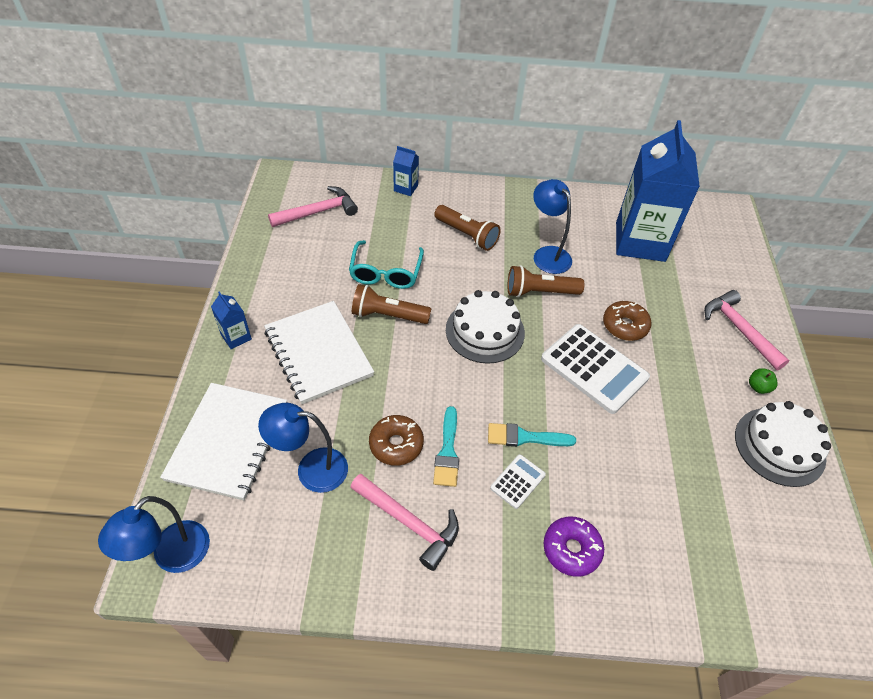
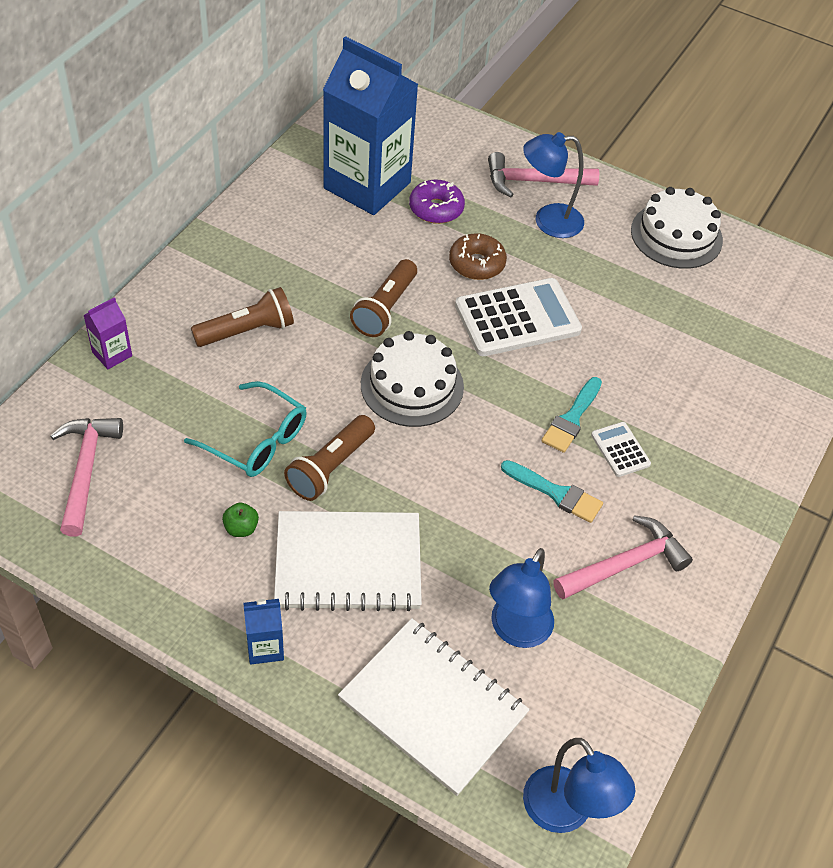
camera: 65 degrees left, 0 degrees up
(396, 444) = (523, 536): brown donut -> none
(406, 188) = (112, 354): blue carton -> purple carton
(547, 254) = (332, 273): blue lamp -> blue lamp (548, 221)
(571, 549) = (711, 443): purple donut -> purple donut (436, 209)
(758, 387) = (607, 210): green apple -> green apple (241, 528)

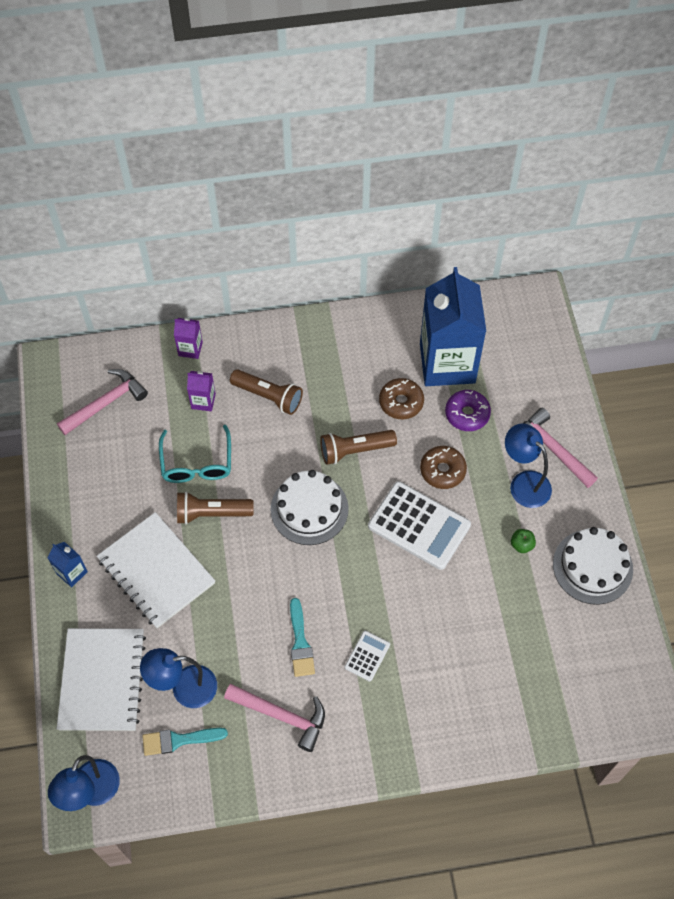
camera: 55 degrees right, 10 degrees up
(188, 385) = (203, 401): none -> purple carton
(241, 528) = (133, 503): green apple -> green apple (521, 545)
(371, 242) = (401, 402): none -> brown donut
(572, 418) = (366, 612): turquoise brush -> turquoise brush (179, 740)

